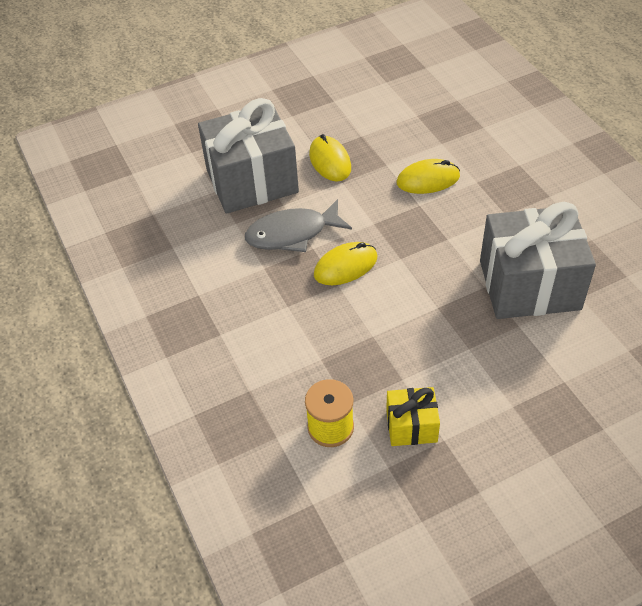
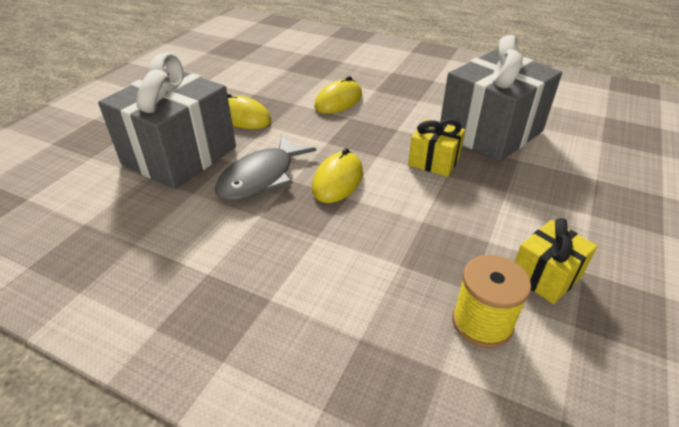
camera: 40 degrees left, 10 degrees down
(441, 288) = (434, 161): none -> yellow gift

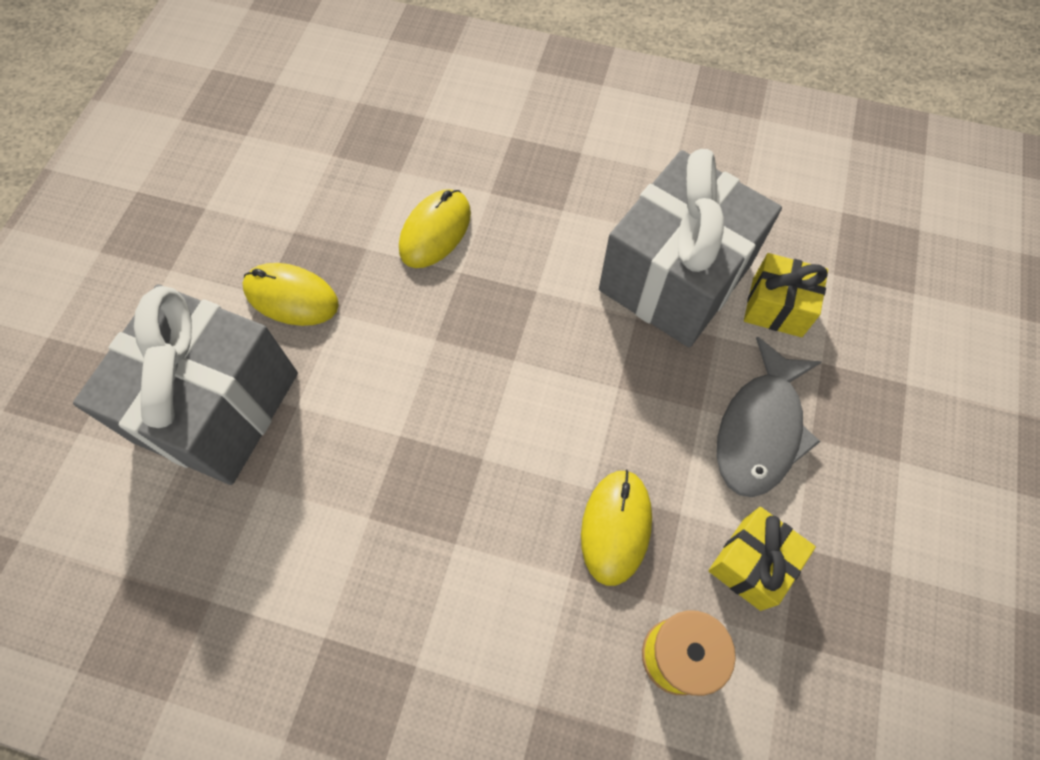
camera: 10 degrees left, 25 degrees up
(261, 178) = (352, 438): grey fish -> grey fish (760, 429)
(337, 180) = (464, 425): yellow mouse -> yellow mouse (616, 527)
(434, 161) = (597, 360): yellow gift -> yellow gift (777, 307)

